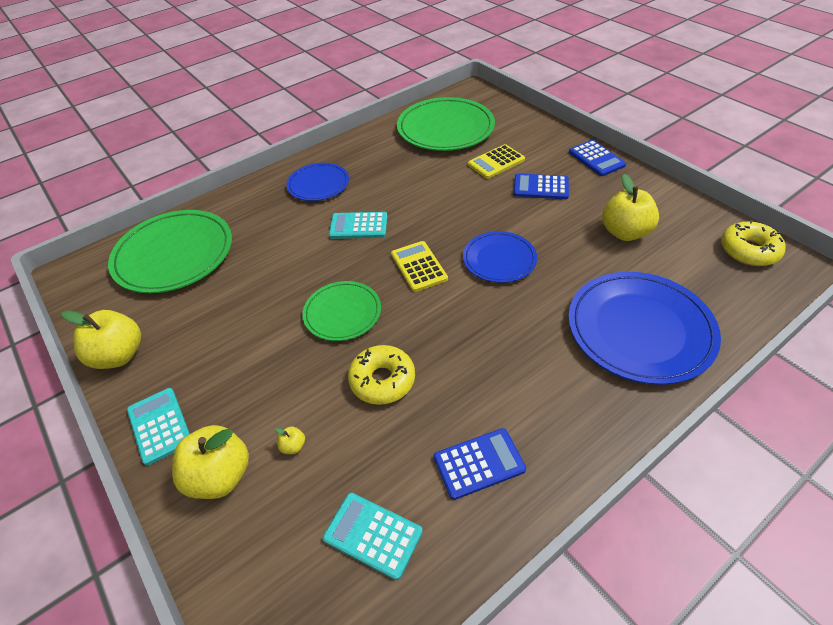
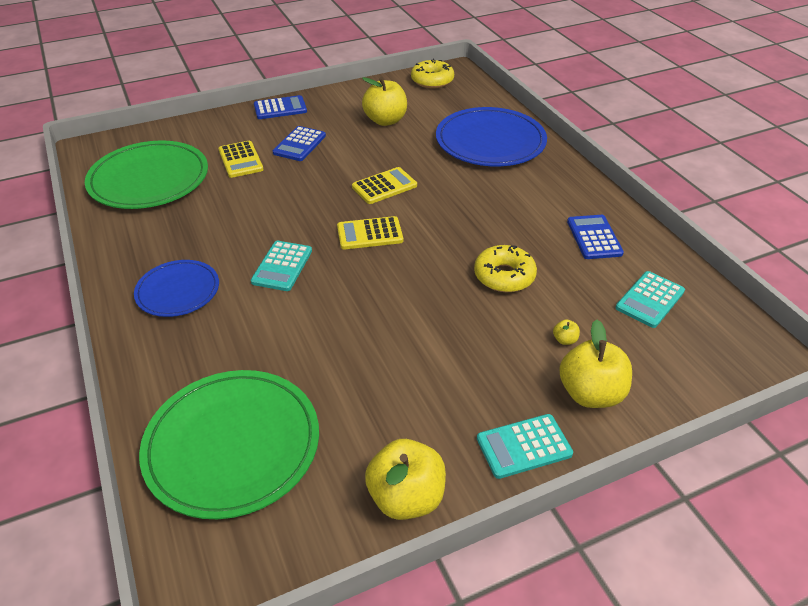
camera: 80 degrees left, 5 degrees down
(342, 313) = (411, 292): green plate -> none
(499, 259) = (384, 186): blue plate -> yellow calculator

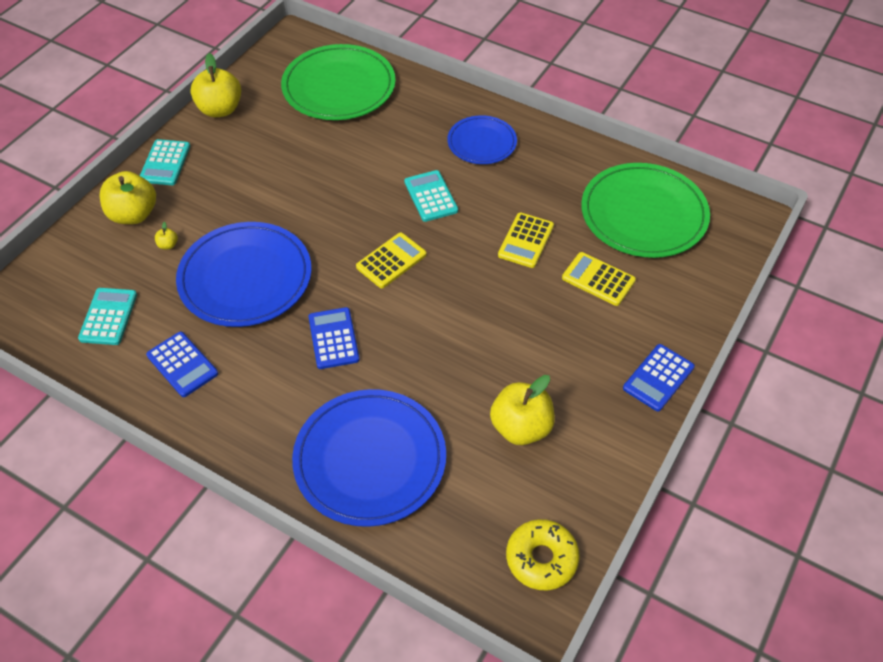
camera: 145 degrees right, 10 degrees up
(299, 144) = (569, 332): blue calculator -> blue calculator (333, 338)
(384, 186) = (428, 322): yellow calculator -> yellow calculator (526, 240)
(504, 276) = (245, 278): yellow donut -> blue plate
(524, 446) = (165, 163): turquoise calculator -> turquoise calculator turned 150 degrees clockwise

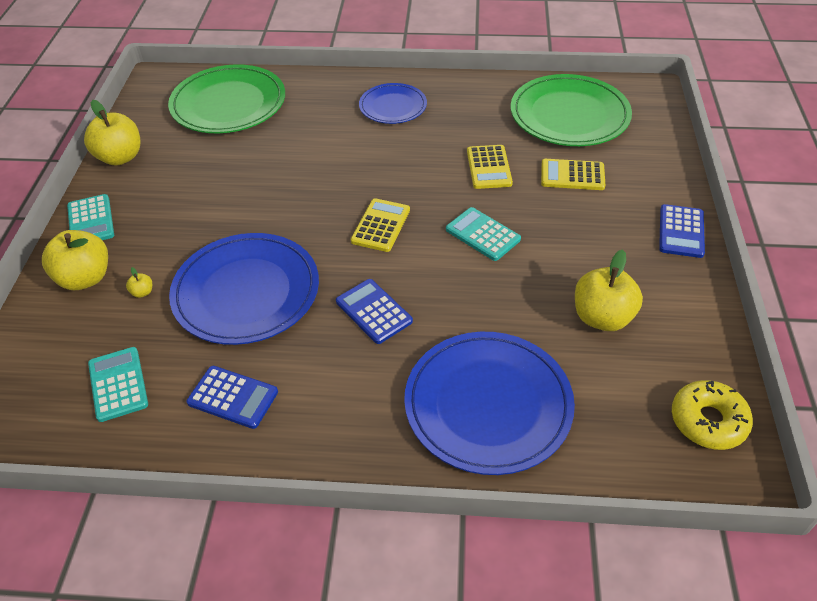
camera: 25 degrees left, 5 degrees down
(431, 196) = (378, 162): turquoise calculator -> turquoise calculator (483, 234)

